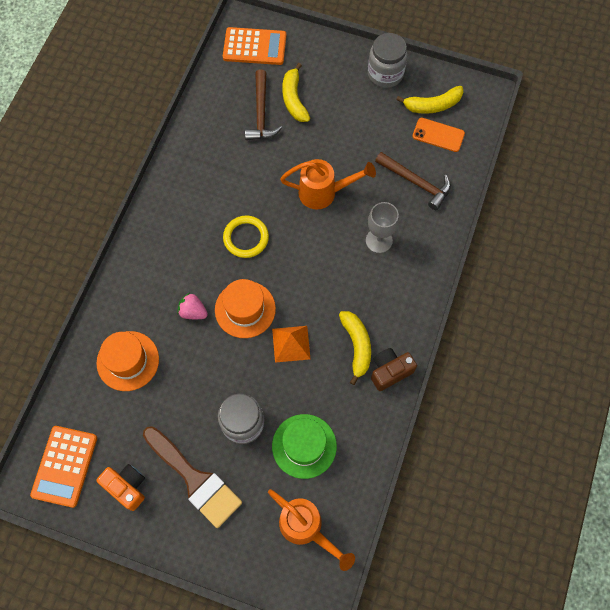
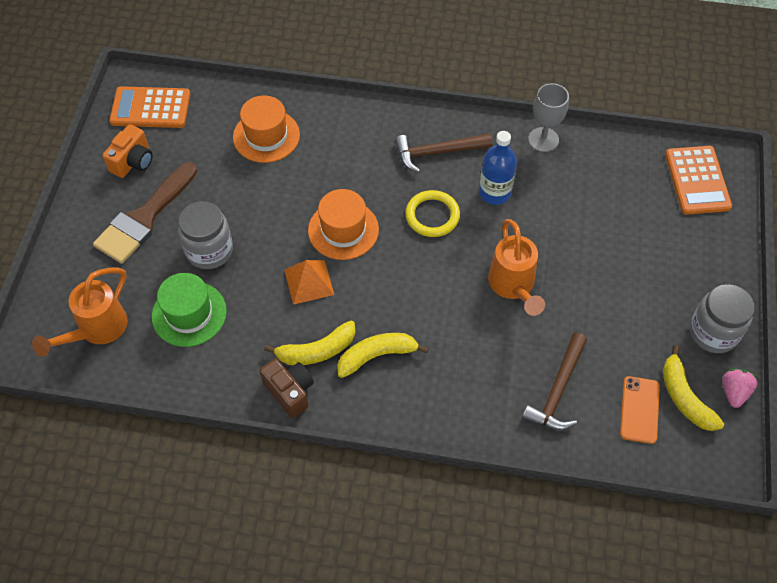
camera: 80 degrees right, 10 degrees down
(193, 311) = (331, 182): pink strawberry -> pink strawberry (734, 392)
(233, 187) = (494, 193): none -> blue bottle
(261, 113) = (604, 203): brown hammer -> brown hammer (437, 152)
(294, 99) = (636, 234): yellow banana -> yellow banana (377, 356)
(379, 240) = (462, 357): grey goblet -> grey goblet (543, 139)

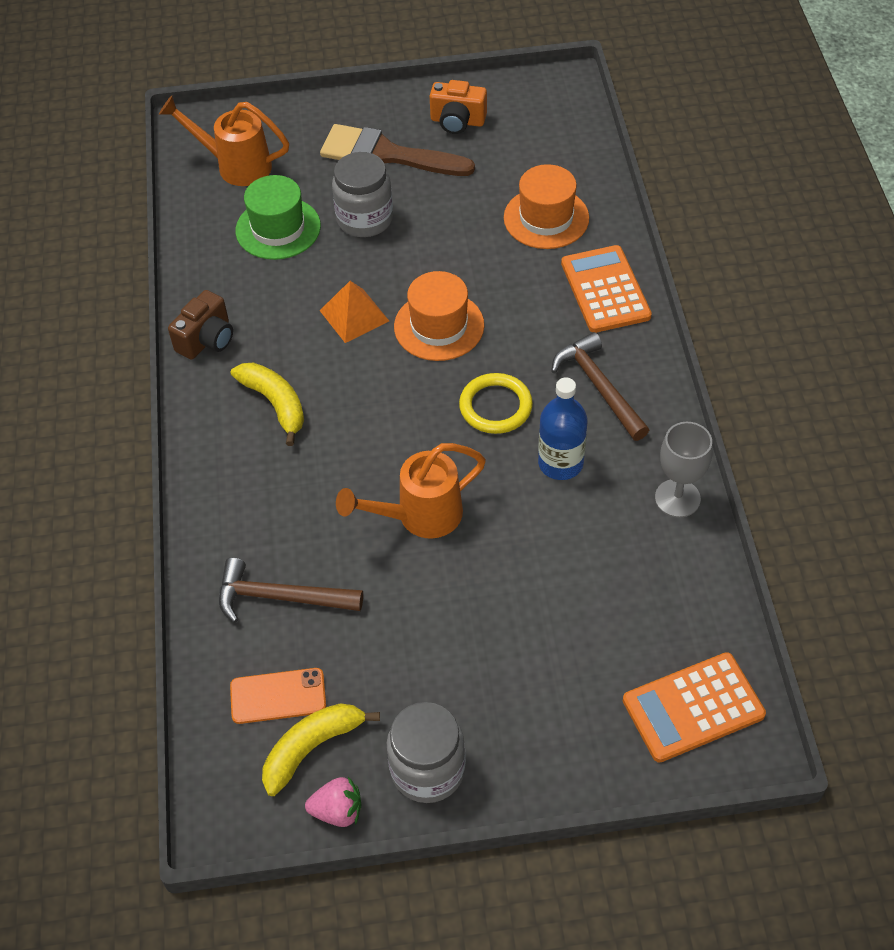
camera: 75 degrees right, 5 degrees down
(150, 108) = (538, 110): orange calculator -> orange calculator (605, 290)
(316, 351) = (265, 348): yellow banana -> none

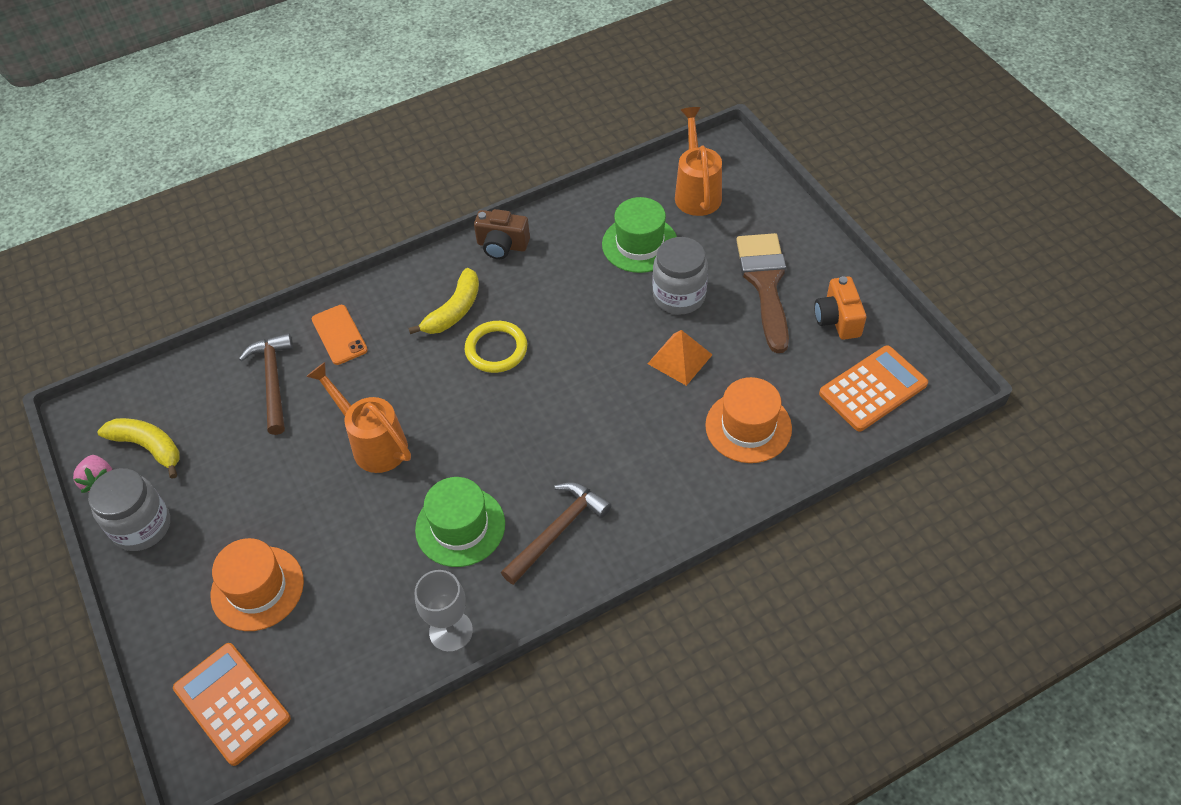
camera: 70 degrees right, 0 degrees up
(278, 696) = (188, 411): orange phone -> orange phone (339, 335)
(354, 315) = (566, 327): orange pyramid -> orange pyramid (679, 359)
(439, 326) = (579, 389): orange hat -> orange hat (257, 588)
(495, 406) = (505, 459): yellow ring -> yellow ring (496, 349)
(560, 463) = (460, 526): blue bottle -> green hat
(605, 290) = (679, 501): orange calculator -> orange calculator (873, 389)

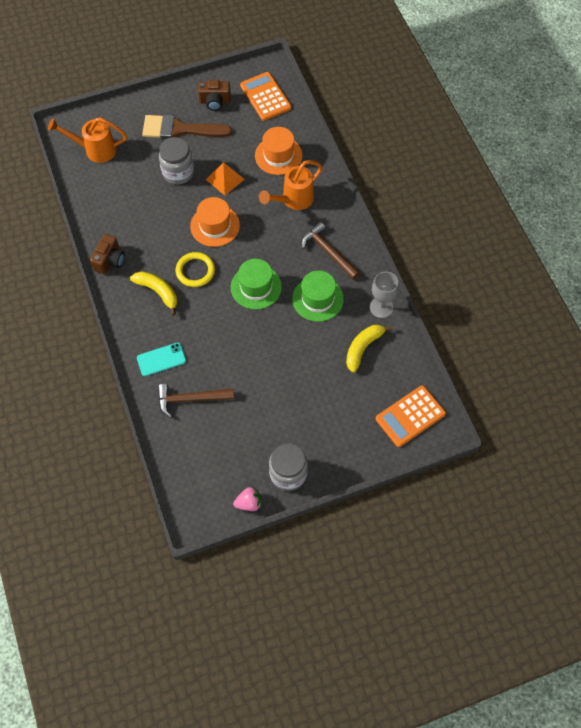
camera: 85 degrees left, 10 degrees up
(148, 447) = (228, 474): yellow banana -> yellow banana (363, 348)
(257, 588) = (341, 405): orange hat -> orange hat (215, 226)
(339, 335) = (161, 359): orange phone -> turquoise phone
(373, 443) = (251, 342): orange watering can -> orange watering can (293, 200)
(640, 244) = (130, 186): green hat -> green hat (256, 287)
(837, 319) = (215, 102): orange camera -> brown camera

